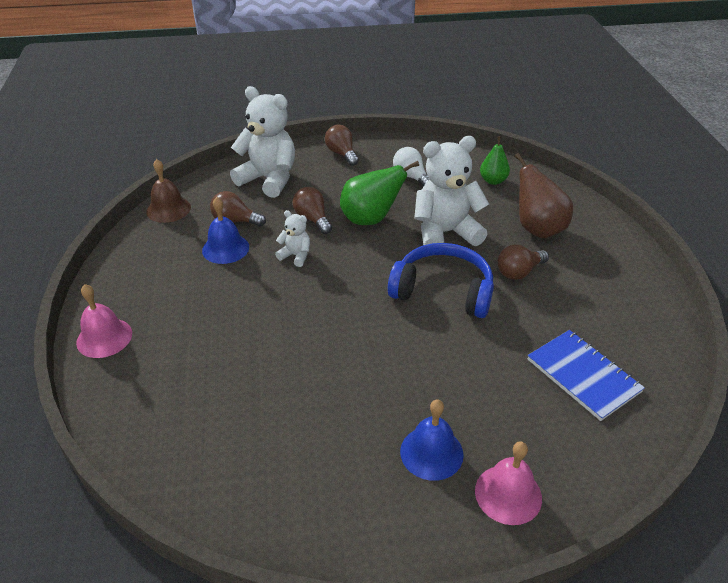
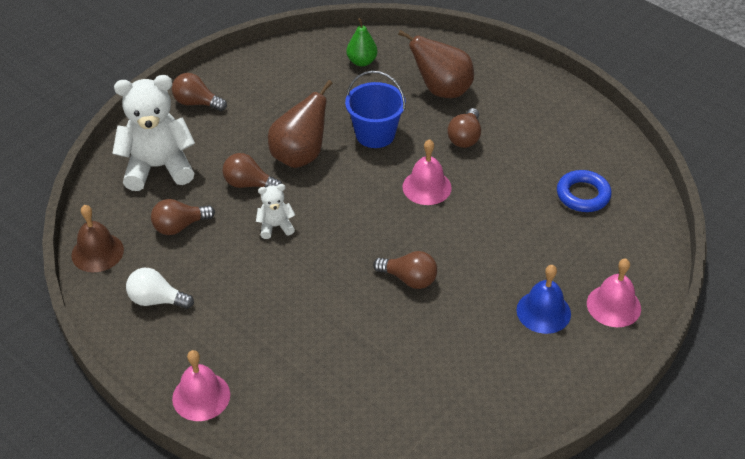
camera: 40 degrees left, 5 degrees up
(225, 248) = (204, 257): blue bell -> none
(347, 351) = (409, 279): none -> brown light bulb
(370, 219) = (300, 156): green pear -> brown pear
(411, 177) = (288, 94): white light bulb -> white light bulb (157, 300)
(443, 291) = (427, 187): blue headphones -> pink bell
(445, 233) = (375, 134): white teddy bear -> blue bucket
(583, 376) = (583, 195): blue notebook -> blue ring

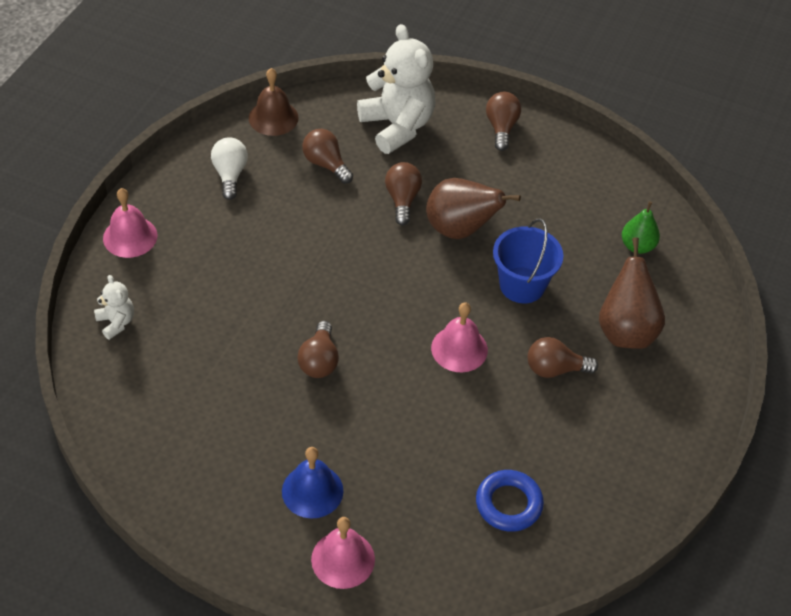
camera: 70 degrees right, 5 degrees up
(275, 226) = (352, 235): white teddy bear -> white teddy bear (116, 322)

